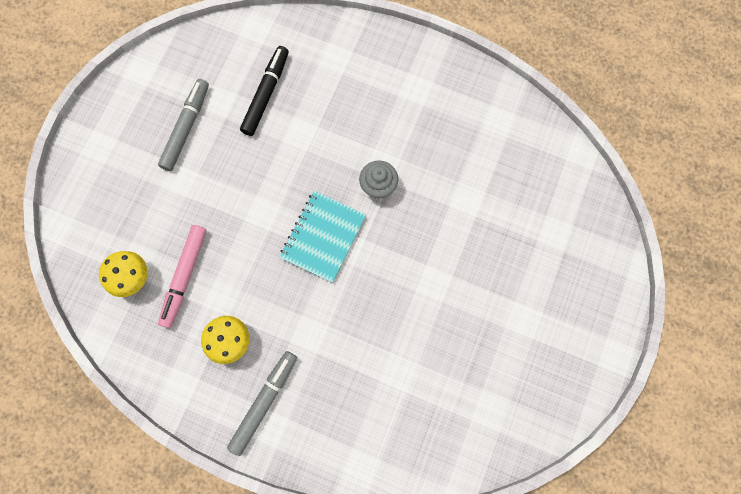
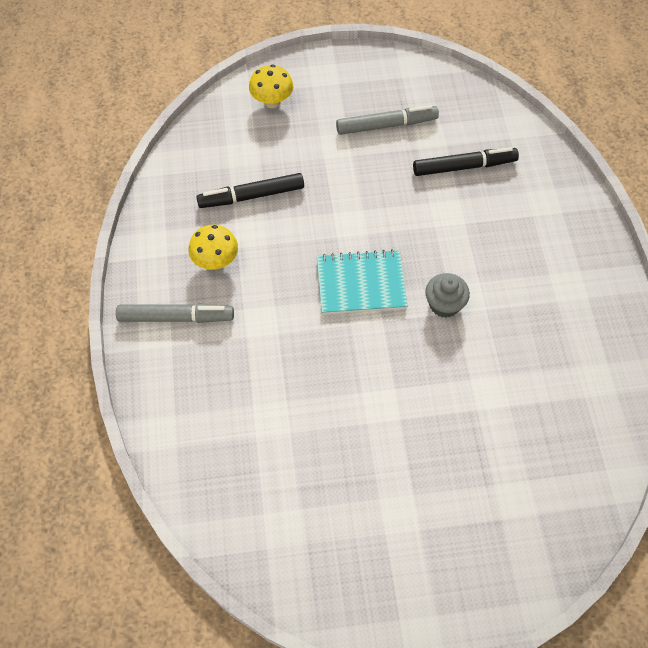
camera: 60 degrees right, 15 degrees down
(133, 277) = (226, 159): yellow mushroom -> yellow mushroom (272, 102)
(185, 276) = (251, 196): pink marker -> black marker

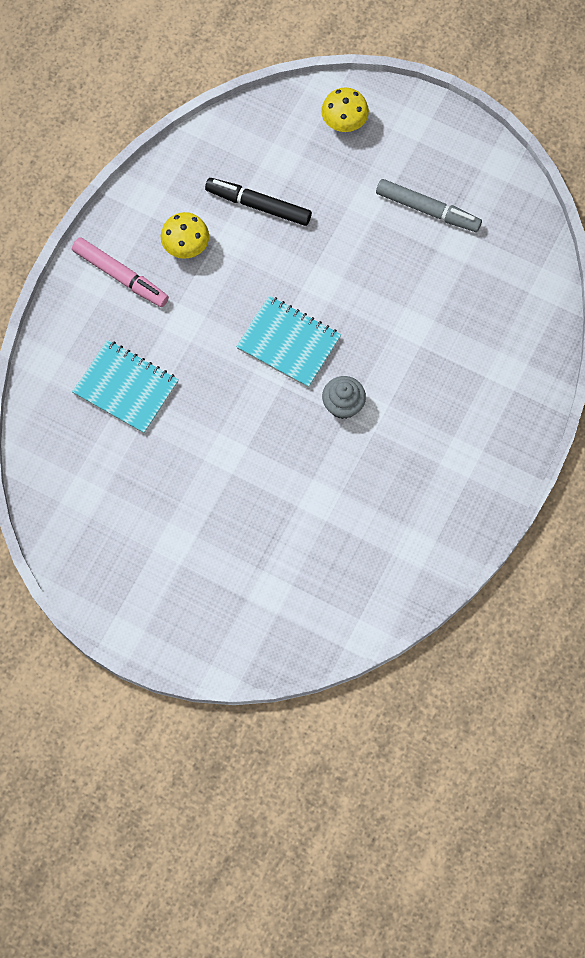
camera: 35 degrees right, 10 degrees up
(176, 317) = (120, 276): grey marker -> pink marker
(251, 407) = (126, 388): none -> turquoise notebook
(464, 166) = (463, 293): black marker -> none

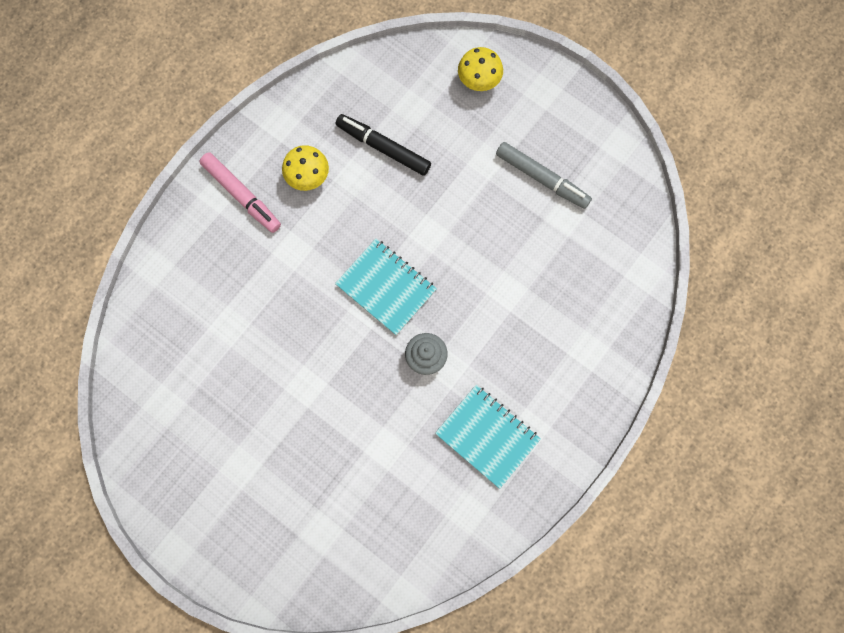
camera: 10 degrees right, 5 degrees up
(126, 388) = (225, 305): turquoise notebook -> turquoise notebook (487, 436)

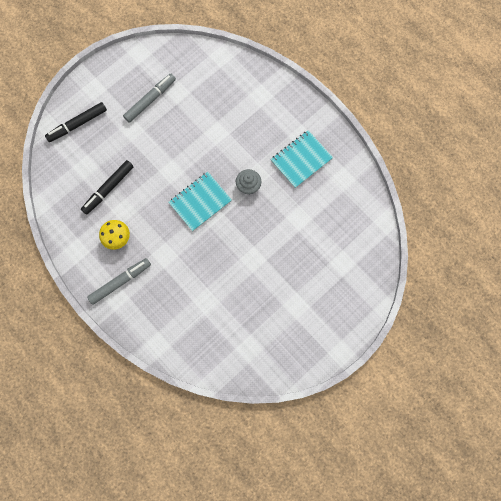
camera: 80 degrees left, 0 degrees up
(241, 195) = (120, 282): pink marker -> grey marker
(479, 81) = (77, 124): yellow mushroom -> black marker

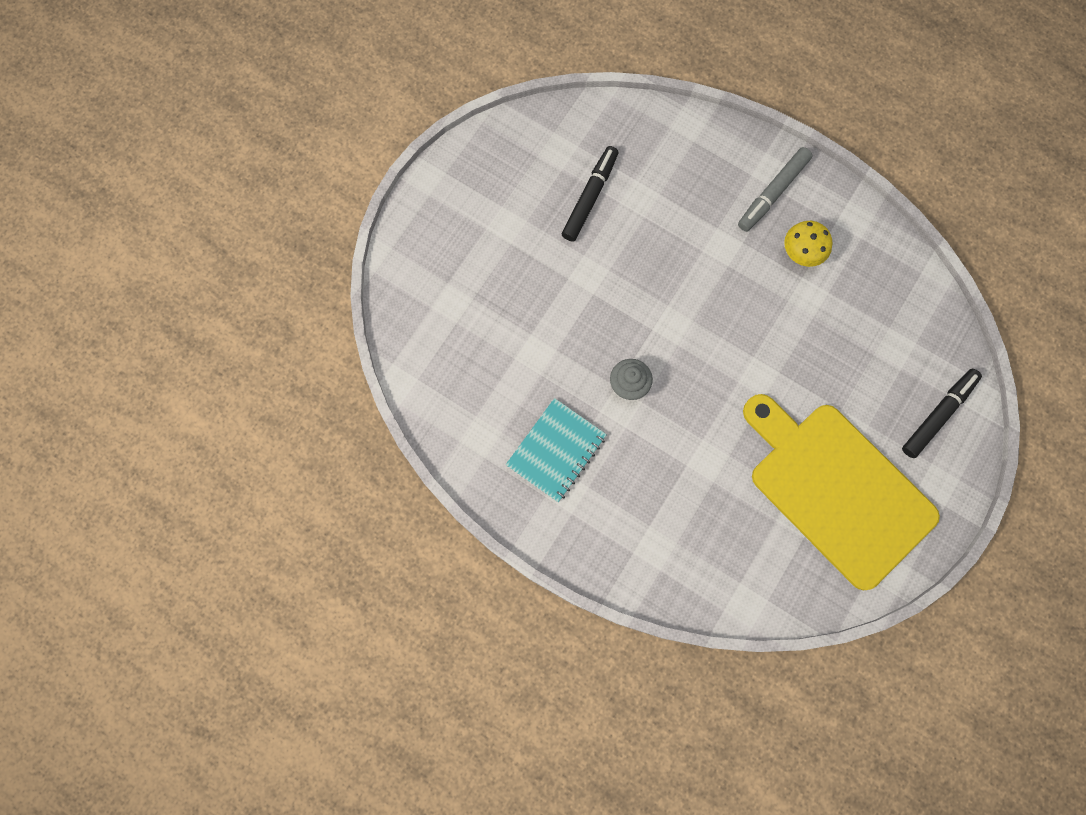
camera: 165 degrees right, 0 degrees up
(108, 189) = (845, 323): black marker -> black marker (590, 197)
(150, 100) = (837, 489): grey marker -> yellow cutting board
(200, 202) = (696, 339): turquoise notebook -> none

